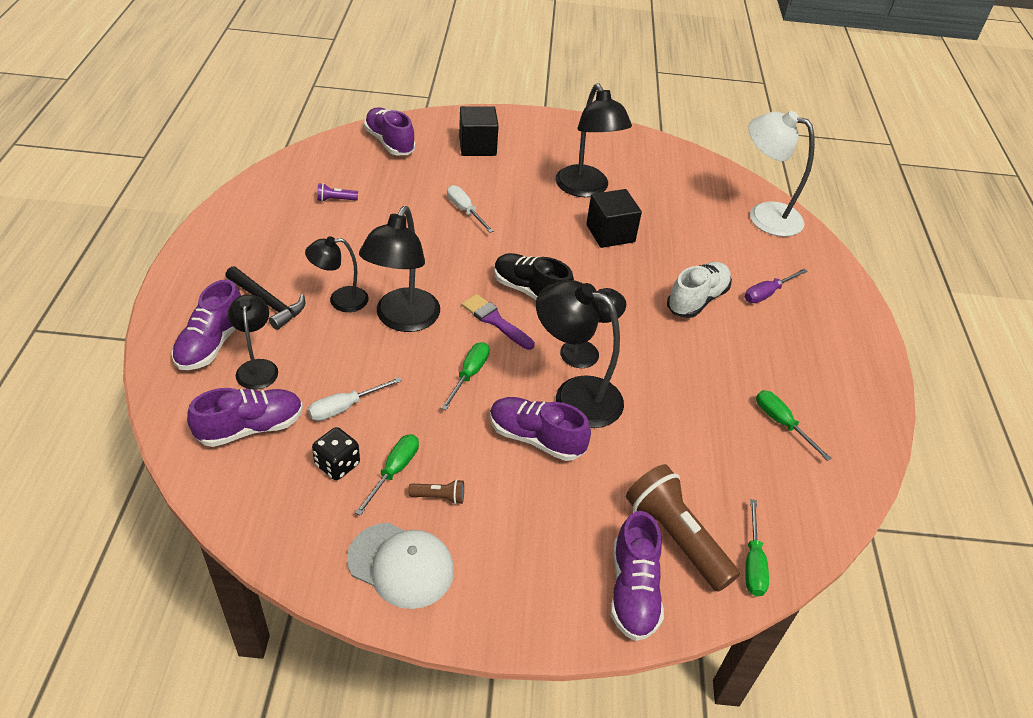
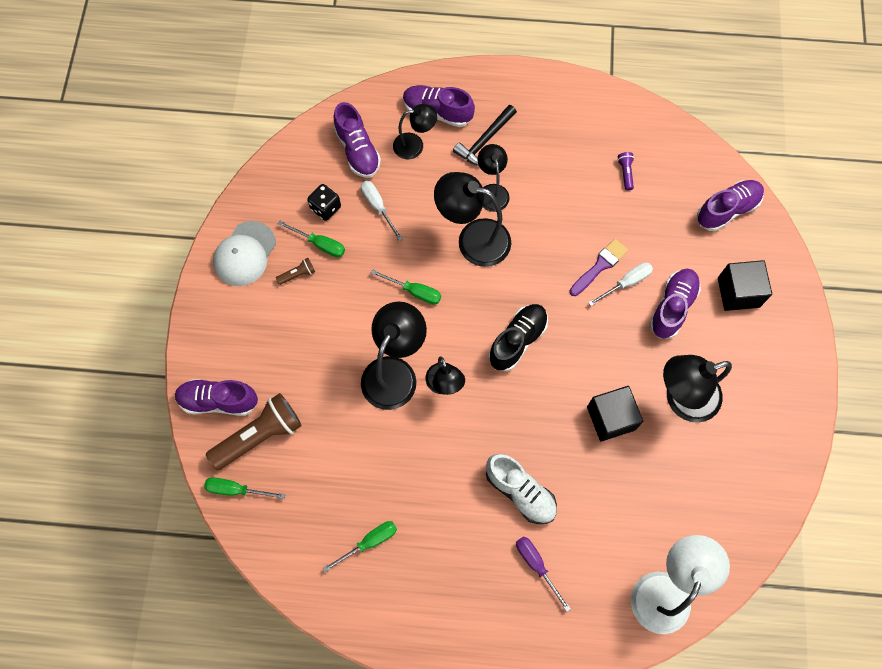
camera: 95 degrees right, 25 degrees up
(439, 497) = (297, 274): brown flashlight -> brown flashlight turned 120 degrees counterclockwise
(495, 321) = (477, 311): purple brush -> purple brush (600, 266)
(536, 438) = (350, 340): purple shoe -> purple shoe (672, 307)

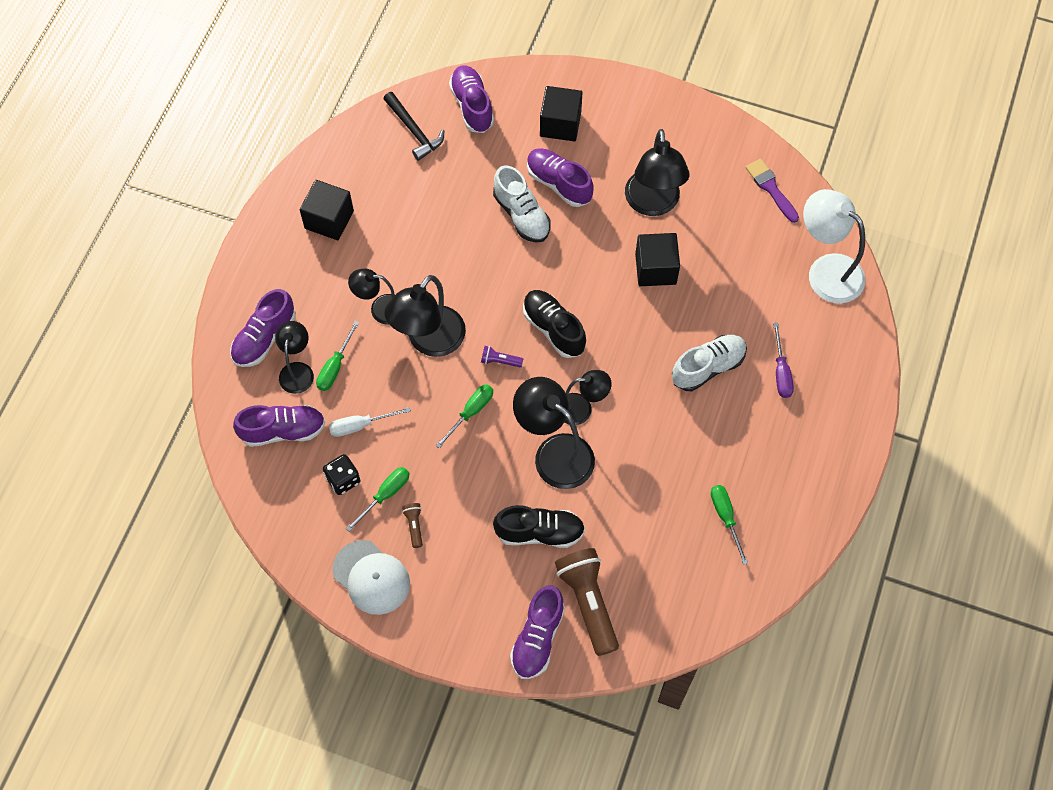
camera: 75 degrees left, 5 degrees down
(236, 490) = (640, 637): green screwdriver -> green screwdriver (335, 367)
(315, 378) = (539, 532): none -> black shoe
(484, 141) = (317, 300): black hammer -> black hammer (414, 131)
(536, 565) = (781, 372): purple screwdriver -> purple screwdriver turned 75 degrees counterclockwise
(565, 127) = (329, 219): none -> black cube
(600, 266) = (496, 233): purple brush -> purple brush (771, 188)
(625, 173) = (401, 180): purple flashlight -> purple flashlight (500, 361)
(626, 283) = (521, 215): white screwdriver -> white shoe

